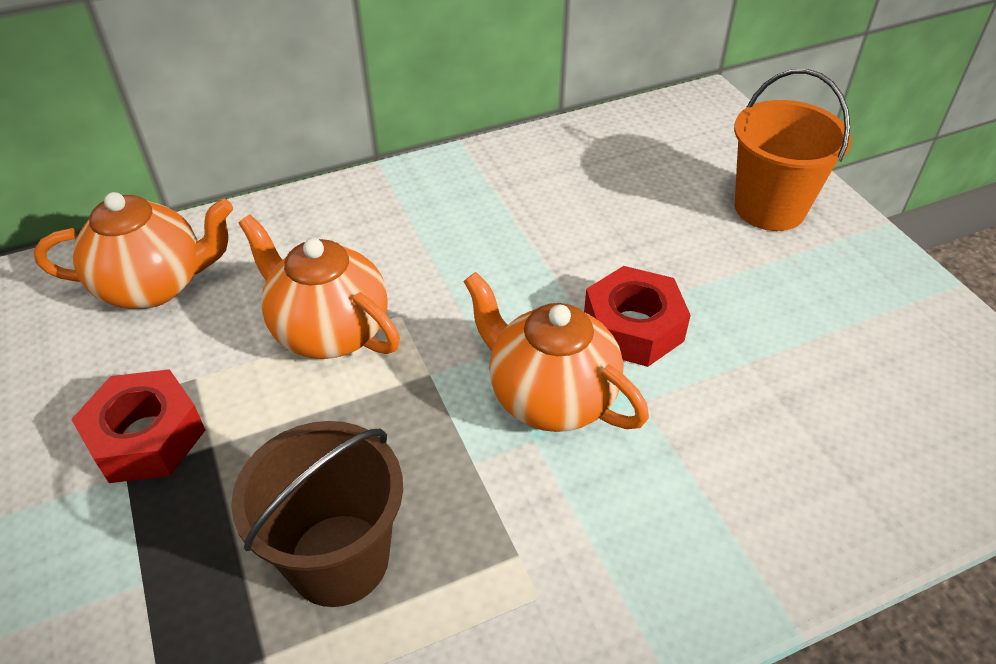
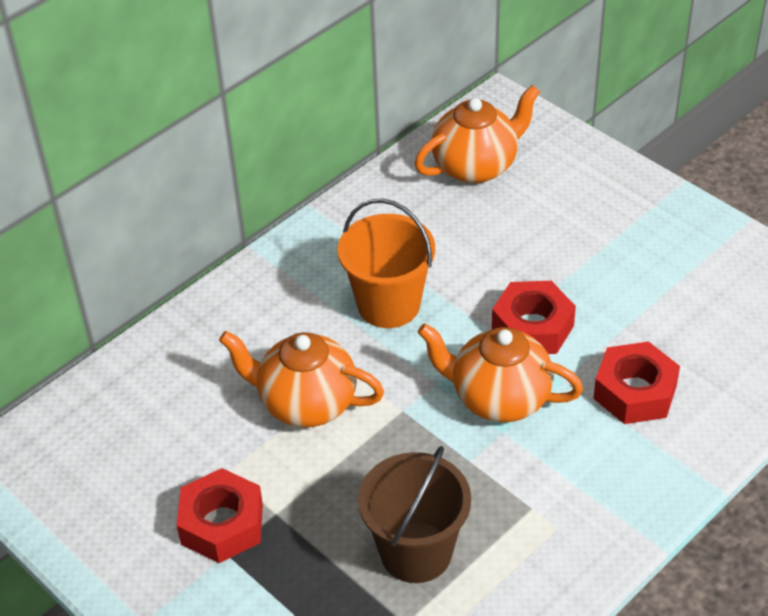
camera: 20 degrees left, 0 degrees up
(155, 286) = (137, 413): orange teapot -> orange teapot (476, 166)
(727, 446) = (635, 392): none -> red nut
(769, 208) = (591, 195): orange bucket -> orange bucket (388, 305)

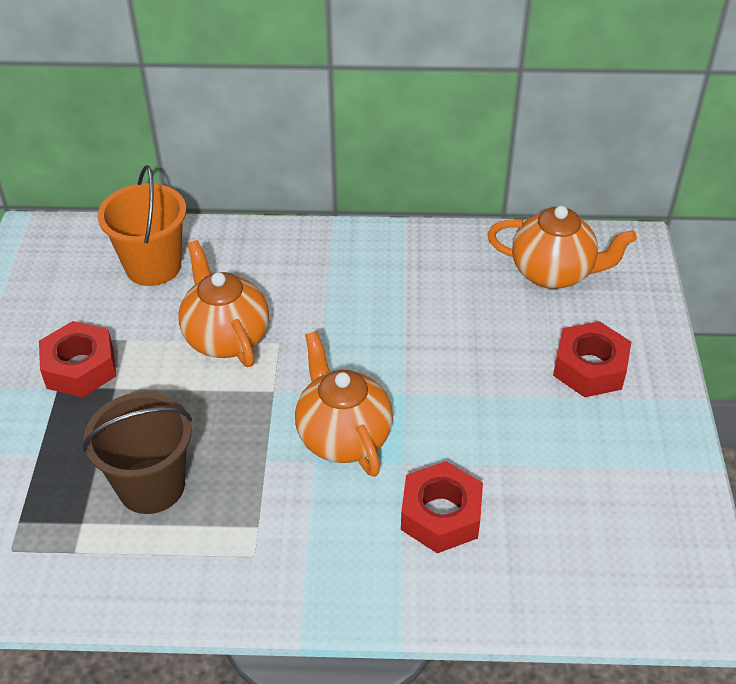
camera: 45 degrees right, 0 degrees up
(388, 305) = (362, 318): orange bucket -> orange bucket (153, 266)
(532, 327) = (434, 409): red nut -> red nut (589, 368)

